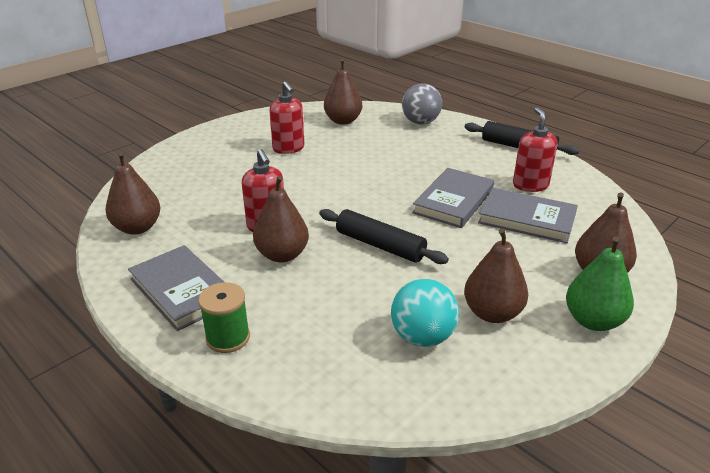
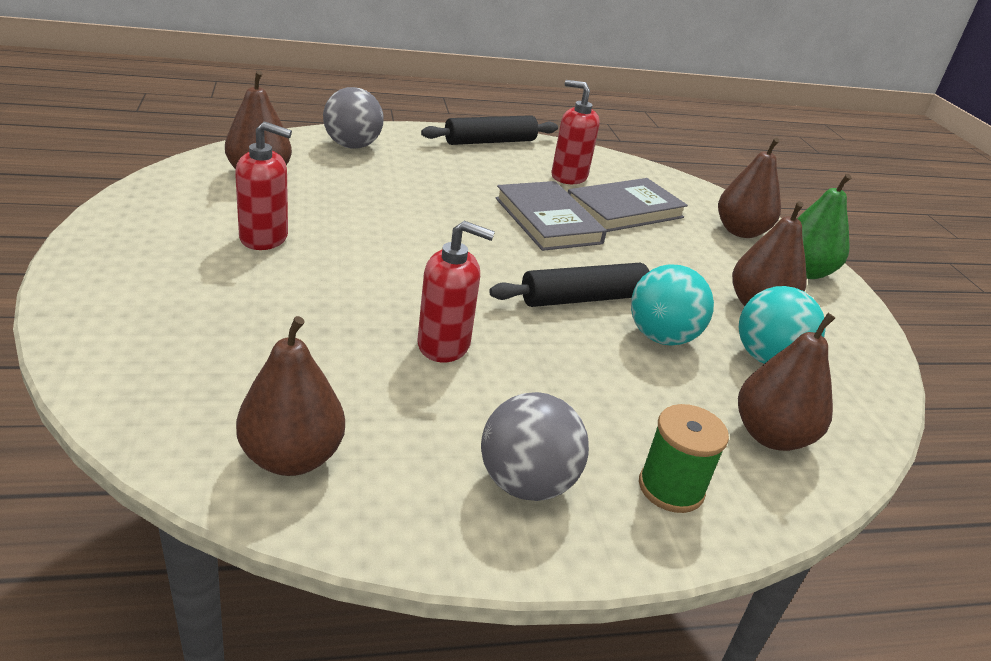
camera: 60 degrees left, 0 degrees up
(182, 290) = (526, 483): grey book -> grey ball
(282, 255) = (530, 366): brown pear -> brown pear (771, 436)
(380, 286) = (661, 337): none -> turquoise ball

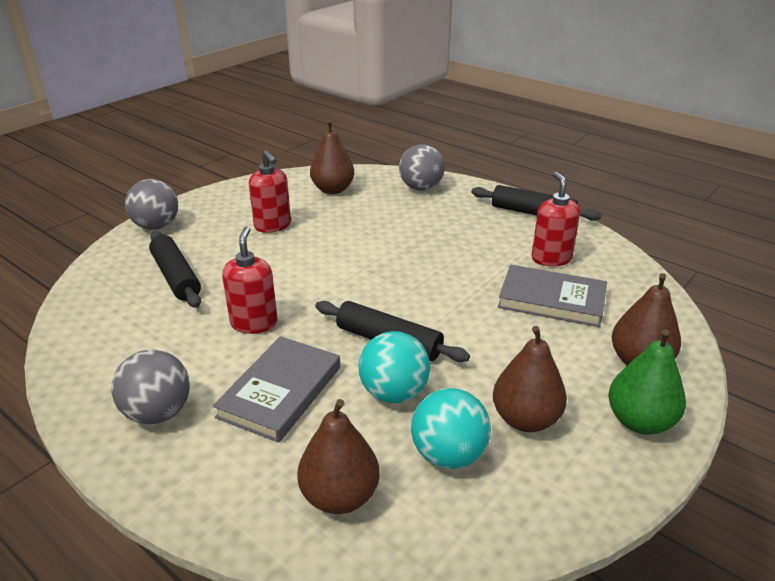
camera: 55 degrees right, 0 degrees up
(95, 298) = (156, 226): none -> grey ball
(256, 344) = (176, 277): none -> black rolling pin
(292, 458) = (99, 335): brown pear -> none
(444, 345) = (254, 323): red soap dispenser -> red soap dispenser turned 150 degrees counterclockwise
(548, 220) = (467, 282): grey book -> grey book (280, 391)
(671, 488) = (217, 471): green spool -> none

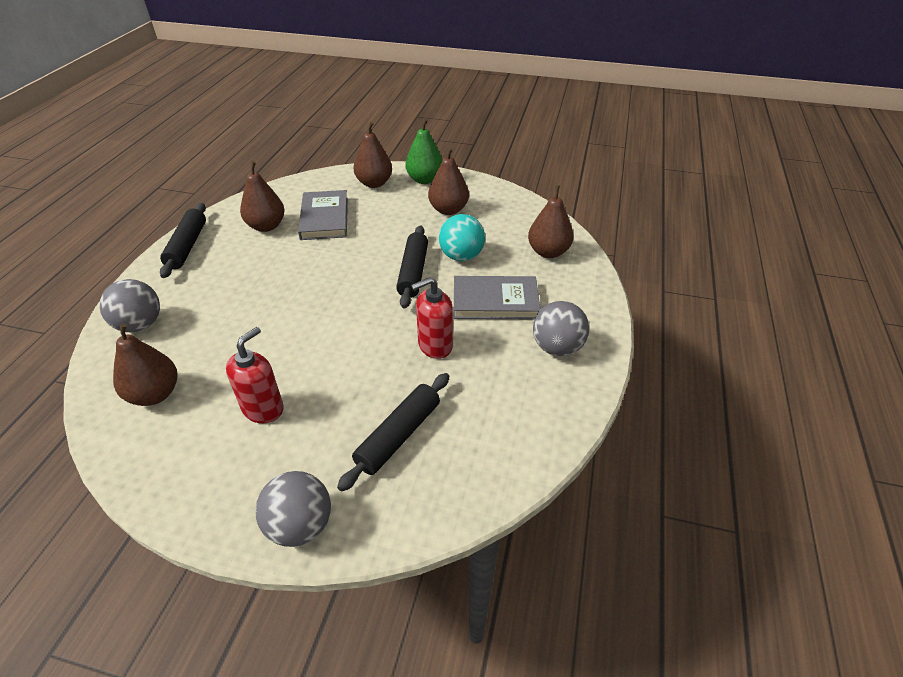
camera: 115 degrees left, 10 degrees up
(448, 455) = (493, 227): turquoise ball -> none
(551, 258) = (266, 226): red soap dispenser -> brown pear

